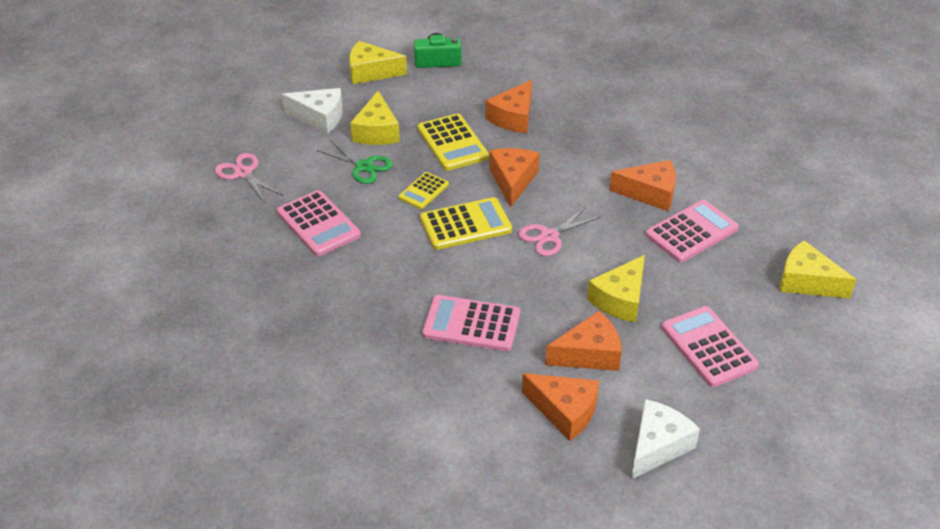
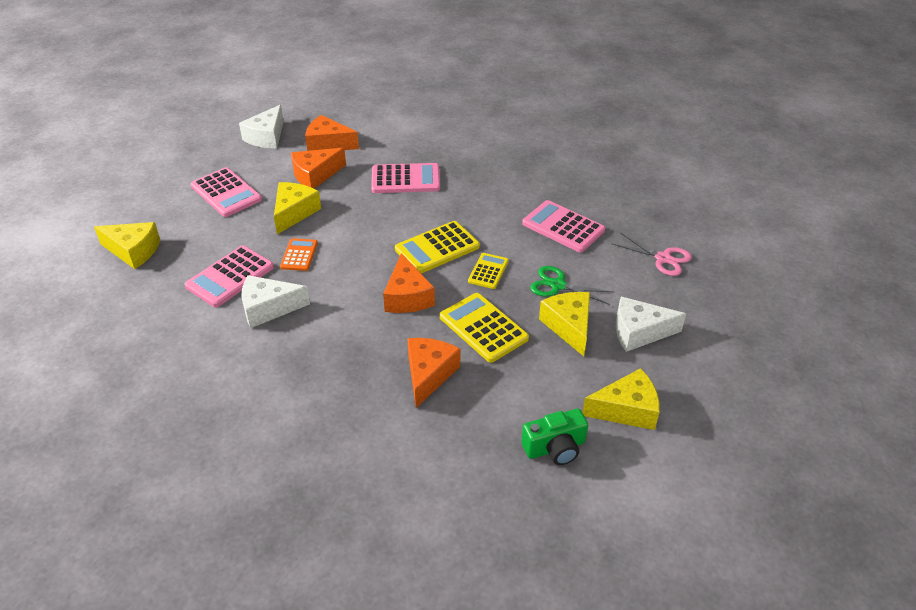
camera: 165 degrees right, 0 degrees up
(549, 236) = (360, 251): pink scissors -> none
(617, 243) = (299, 255): none -> orange calculator
(650, 193) = (268, 308): orange cheese -> white cheese

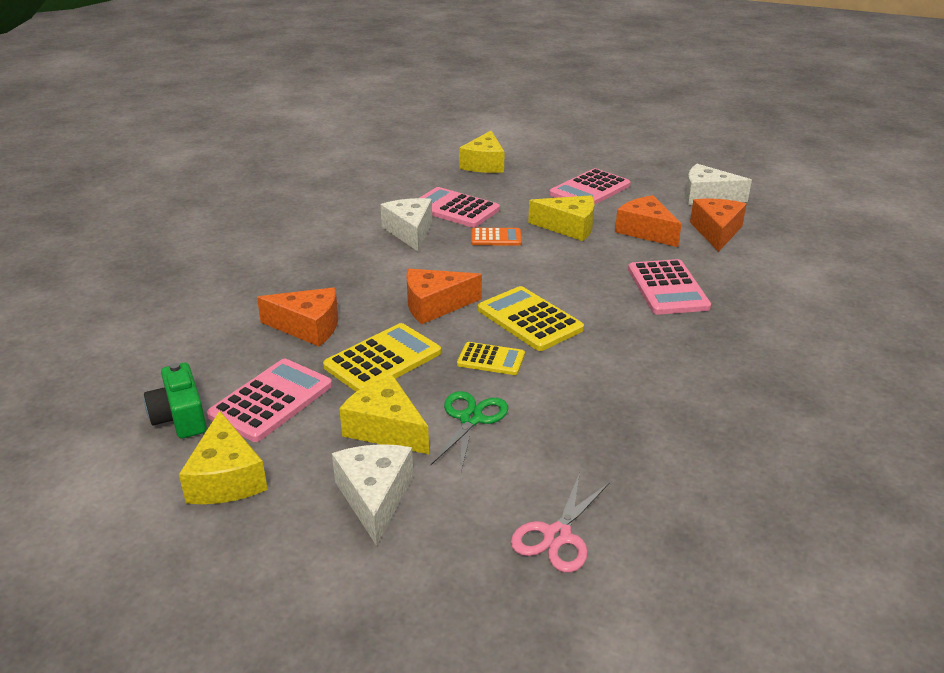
camera: 85 degrees right, 10 degrees down
(563, 227) = (609, 424): pink calculator -> pink calculator (271, 400)
(569, 326) = (386, 429): yellow cheese -> yellow cheese turned 120 degrees counterclockwise

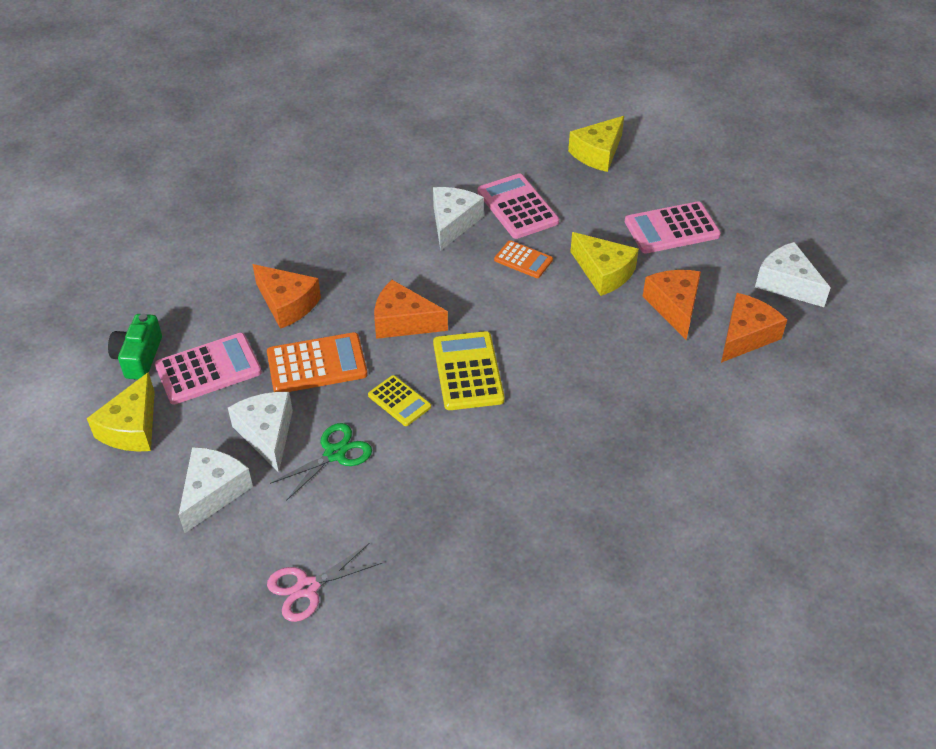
camera: 30 degrees right, 15 degrees up
(383, 360) = (317, 364): yellow calculator -> orange calculator
(386, 429) = (267, 434): yellow cheese -> white cheese
(667, 288) = (624, 387): pink calculator -> none

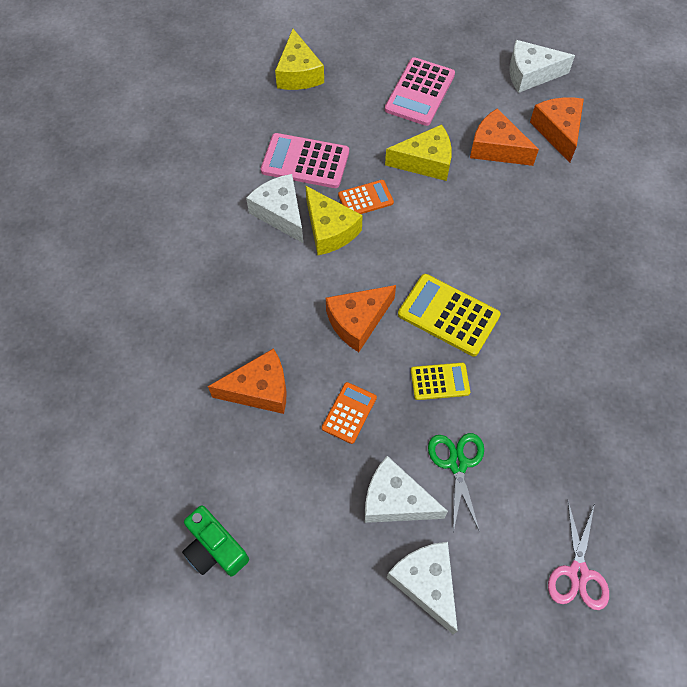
camera: 50 degrees left, 15 degrees up
(132, 428) = (297, 606): yellow cheese -> yellow cheese (329, 230)
(208, 369) = (281, 500): pink calculator -> none
(317, 364) = (349, 413): orange calculator -> orange calculator, size x0.60

